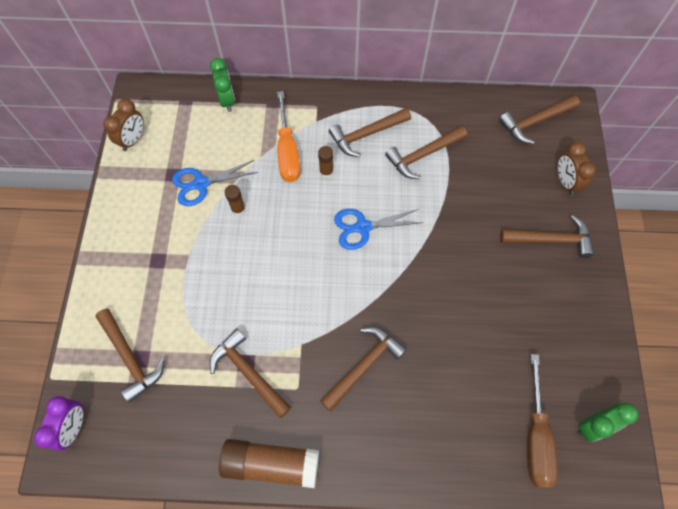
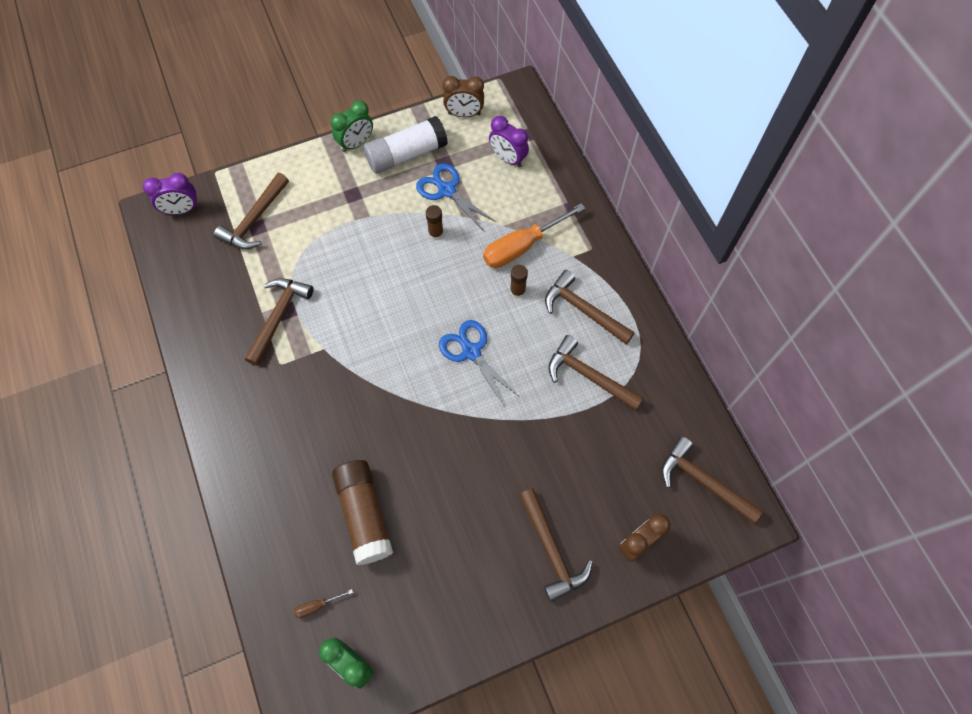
camera: 65 degrees right, 0 degrees up
(144, 200) = (406, 154): none -> white glue stick
(199, 127) = (508, 158): none -> purple clock
(227, 100) = (551, 167): green clock -> green clock (356, 143)
(271, 463) = (205, 372): brown glue stick -> brown glue stick (364, 514)
(364, 365) = (325, 412): brown hammer -> none
(536, 437) = (317, 606): brown screwdriver -> brown screwdriver, size x0.43

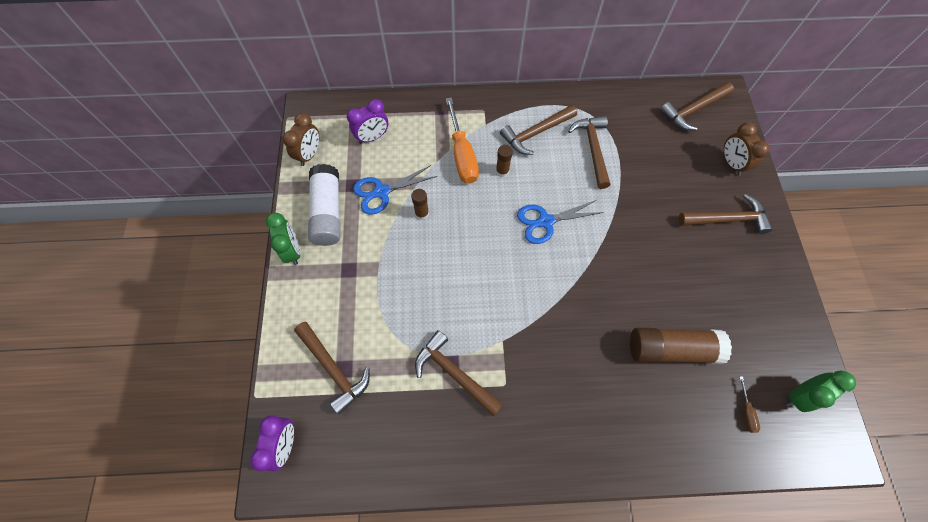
camera: 70 degrees left, 0 degrees up
(588, 376) = (592, 149): brown hammer -> brown hammer turned 120 degrees clockwise

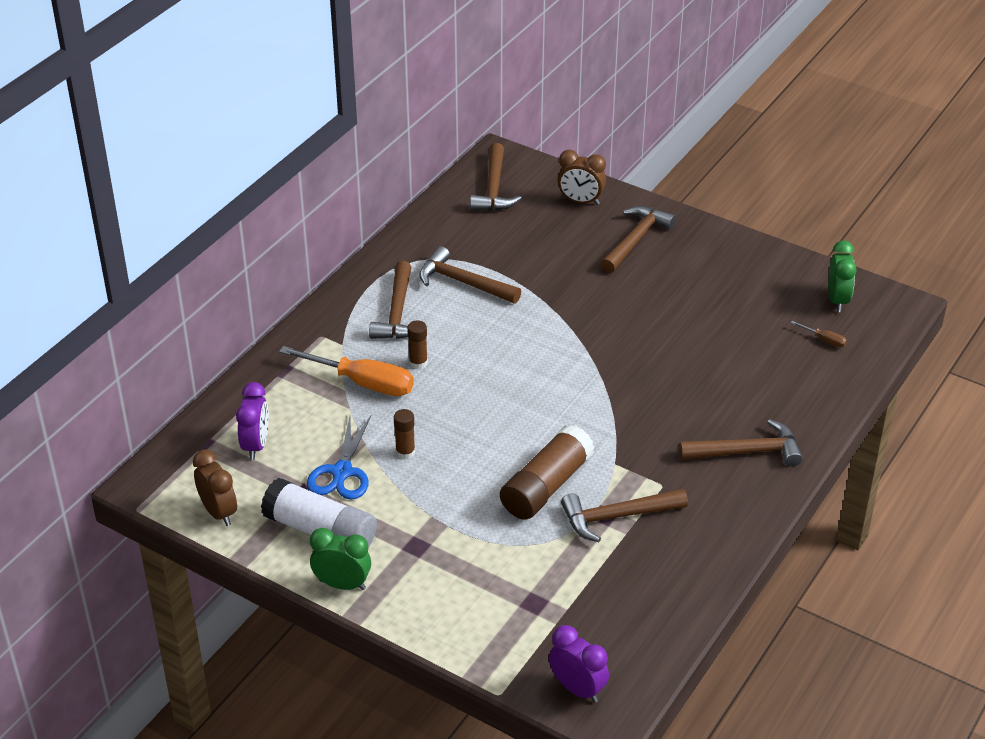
camera: 55 degrees left, 25 degrees down
(334, 369) = (527, 611): brown hammer -> brown hammer (747, 452)
(546, 221) = (513, 362): blue scissors -> none
(671, 349) = (728, 352): brown glue stick -> brown glue stick (546, 486)

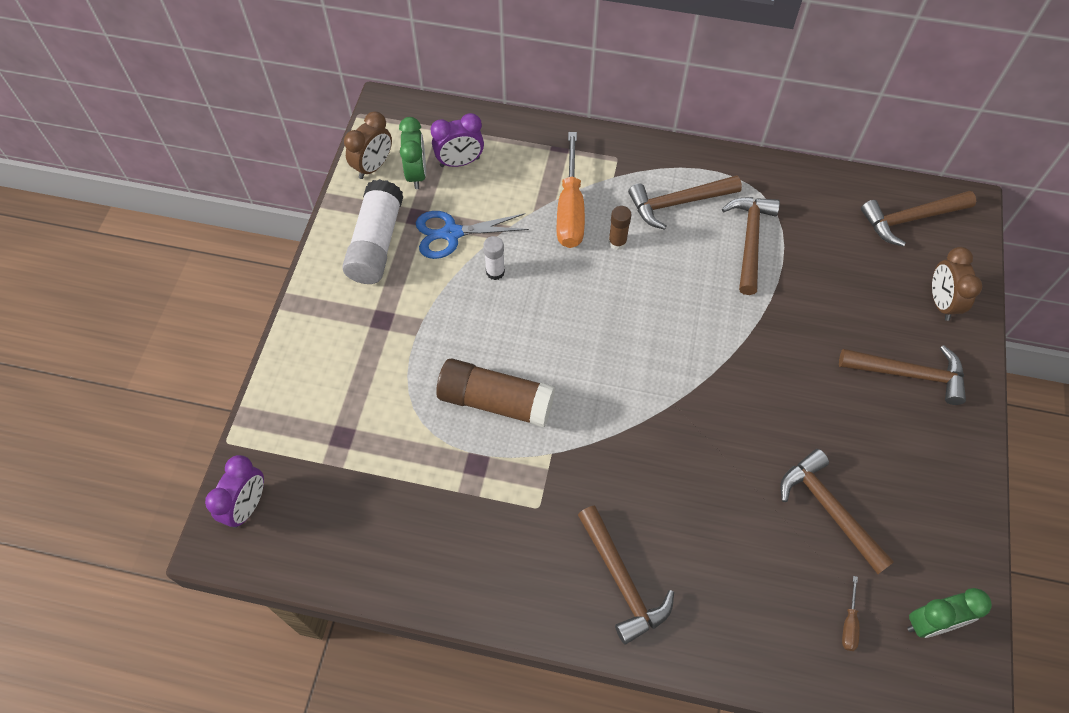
camera: 70 degrees right, 20 degrees up
(342, 584) = (320, 280): green clock -> green clock (416, 174)
(405, 452) = (495, 272): brown glue stick -> white glue stick
(616, 517) = (477, 476): brown hammer -> brown hammer (828, 509)

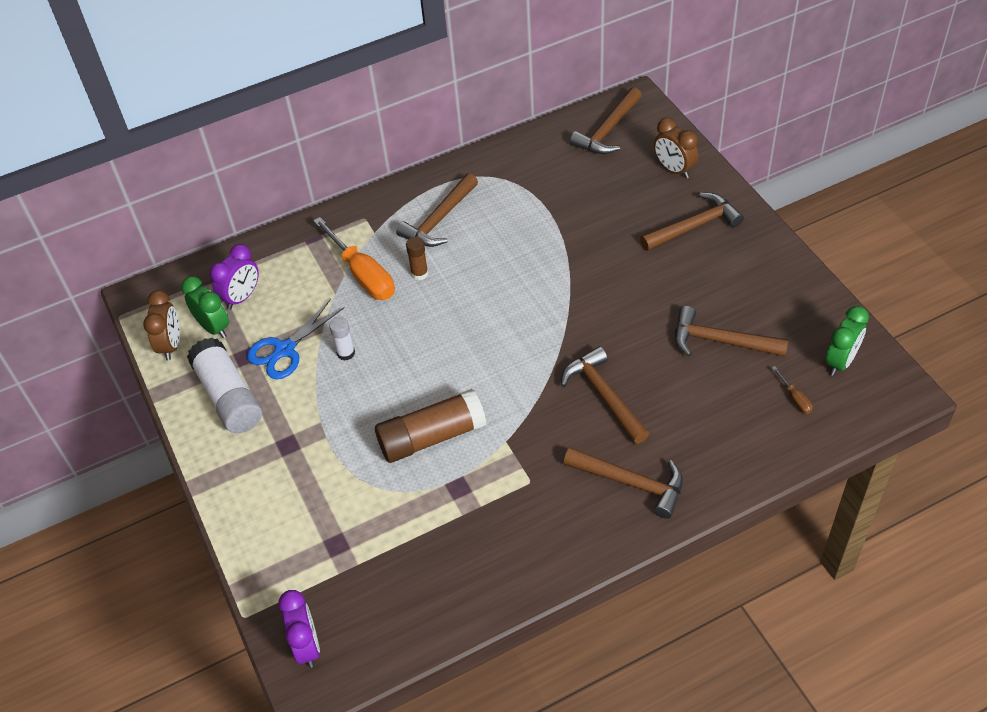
camera: 35 degrees left, 10 degrees down
(750, 240) = (513, 211): brown hammer -> brown hammer (603, 395)

